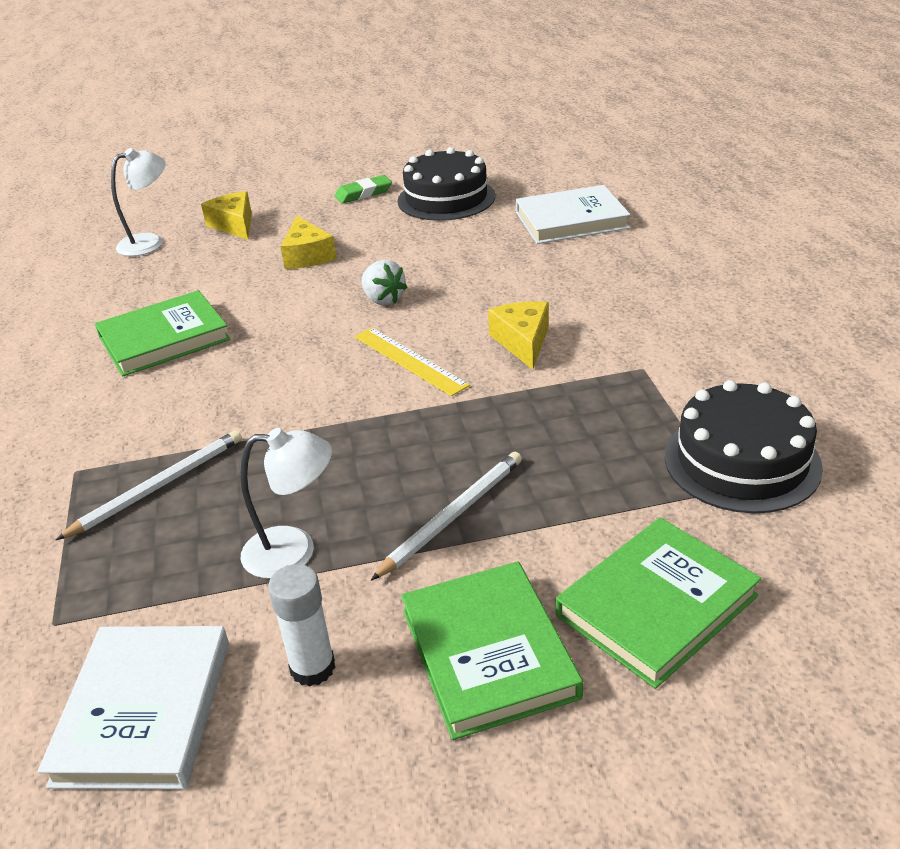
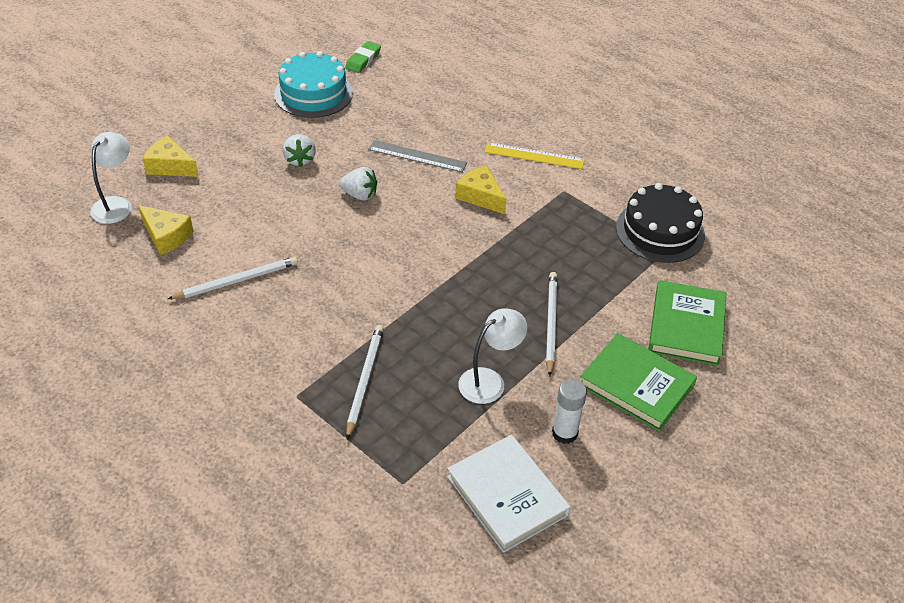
camera: 40 degrees left, 10 degrees up
(164, 339) = (237, 281): green book -> white pencil
(307, 256) = (263, 176): yellow cheese -> yellow cheese (166, 236)
(361, 251) = (300, 159): none -> white strawberry
(363, 193) = (244, 106): green eraser -> green eraser (363, 60)
(409, 360) = (425, 235): yellow ruler -> yellow ruler (534, 156)
(446, 198) = (313, 93): black cake -> turquoise cake
(492, 281) = (417, 156): none -> grey ruler
(571, 220) = (421, 89): white book -> none

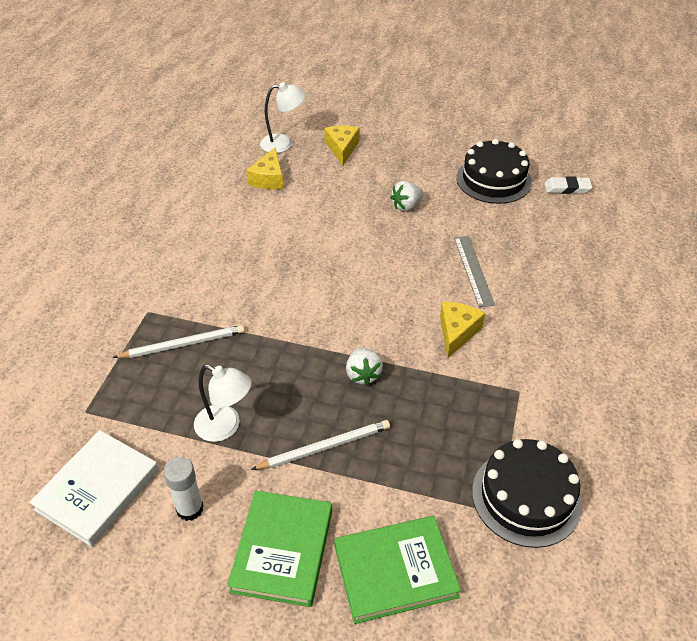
camera: 65 degrees right, 0 degrees up
(237, 281) = (247, 231): white pencil -> none
(313, 93) = (493, 180): turquoise cake -> black cake
(359, 195) = (393, 255): white strawberry -> white strawberry (363, 374)
(363, 60) = (567, 188): green eraser -> white eraser
(534, 156) = (550, 349): yellow ruler -> none

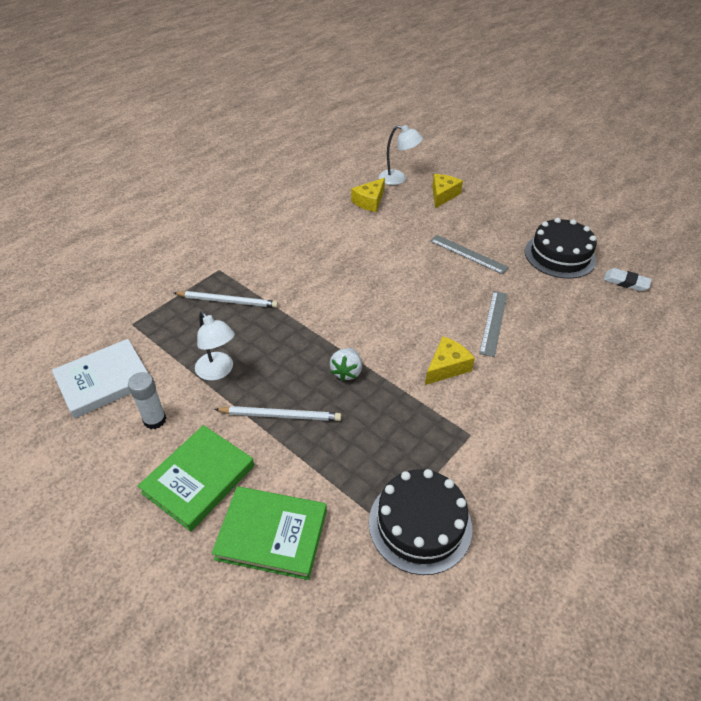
camera: 25 degrees right, 0 degrees up
(406, 206) = (468, 254): white strawberry -> grey ruler

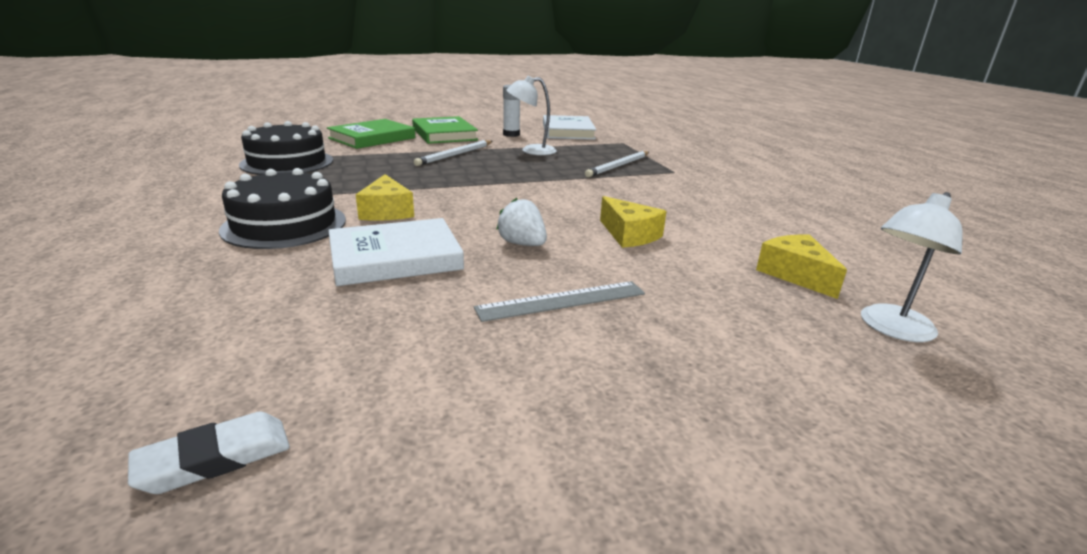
camera: 120 degrees right, 20 degrees down
(346, 372) = (459, 179): white strawberry -> white strawberry (522, 244)
(443, 195) = (799, 357): yellow cheese -> yellow cheese (629, 235)
(493, 322) = (395, 257): grey ruler -> white book
(559, 255) = (433, 407): black cake -> black cake (284, 225)

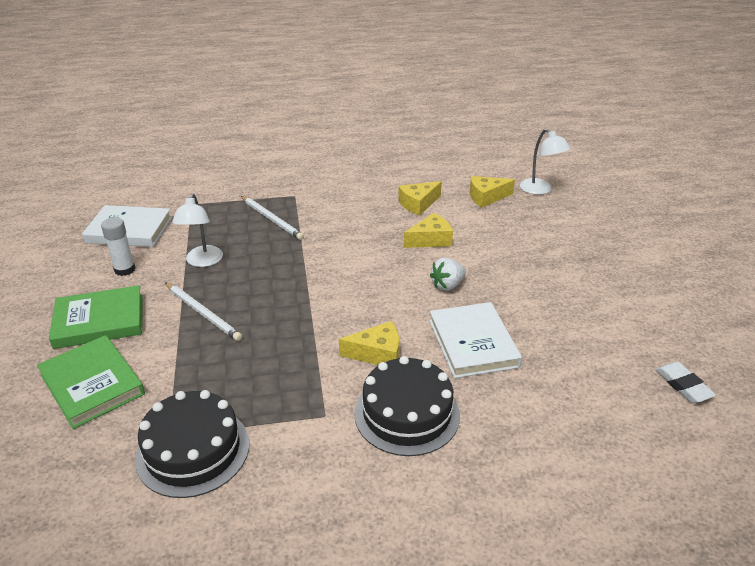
camera: 80 degrees left, 10 degrees up
(562, 301) = (527, 277): grey ruler -> none
(718, 227) = (418, 204): none -> yellow cheese

